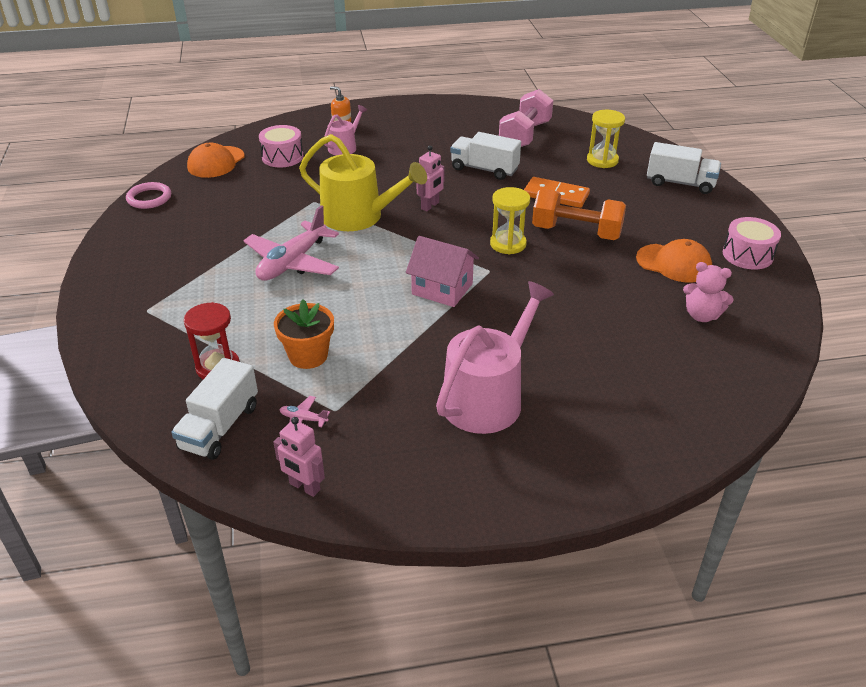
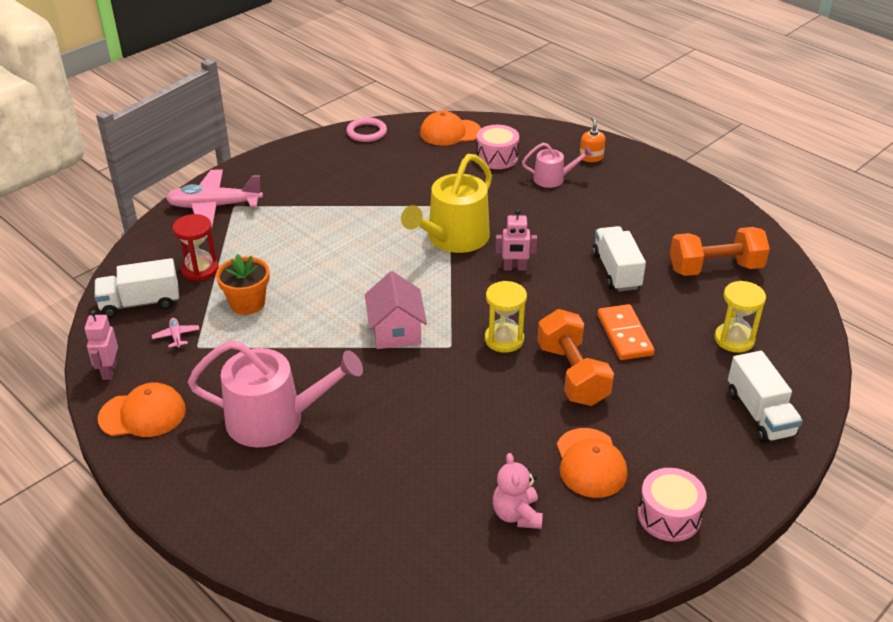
camera: 55 degrees right, 0 degrees up
(292, 262) = (354, 238): pink plane -> pink plane (214, 206)
(359, 216) = (453, 238): yellow watering can -> yellow watering can turned 45 degrees clockwise
(398, 483) = (143, 414): none -> orange cap
(525, 135) = (715, 268): pink dumbbell -> orange dumbbell

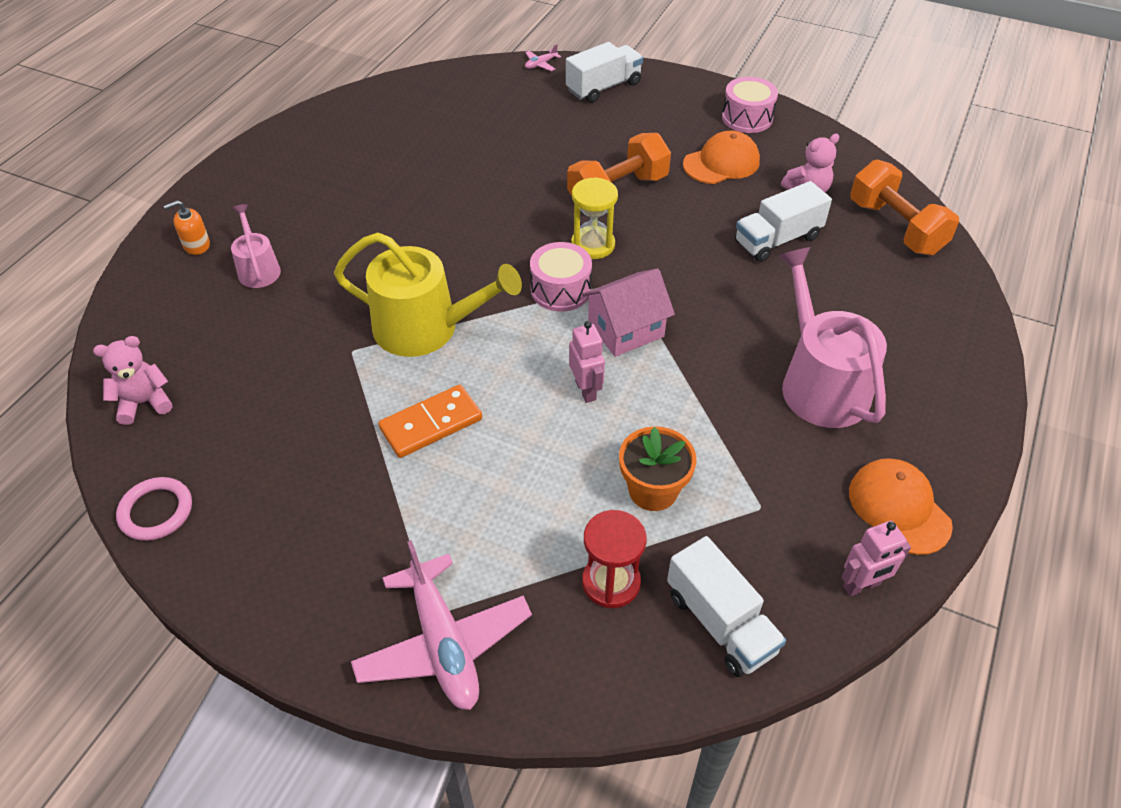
camera: 110 degrees left, 10 degrees up
(176, 336) = (757, 541): pink plane -> pink plane (541, 64)
(450, 132) = (144, 403): orange cap -> pink teddy bear
(497, 157) = (212, 333): pink drum -> pink drum (560, 290)
(514, 268) = (465, 263): pink robot -> pink robot (586, 390)
(616, 271) = (438, 189): white truck -> white truck (777, 240)
(625, 335) = (541, 169): orange domino -> orange domino (431, 424)
(715, 268) = (406, 128): orange dumbbell -> orange dumbbell (895, 227)
(734, 339) = (513, 107): yellow hourglass -> none

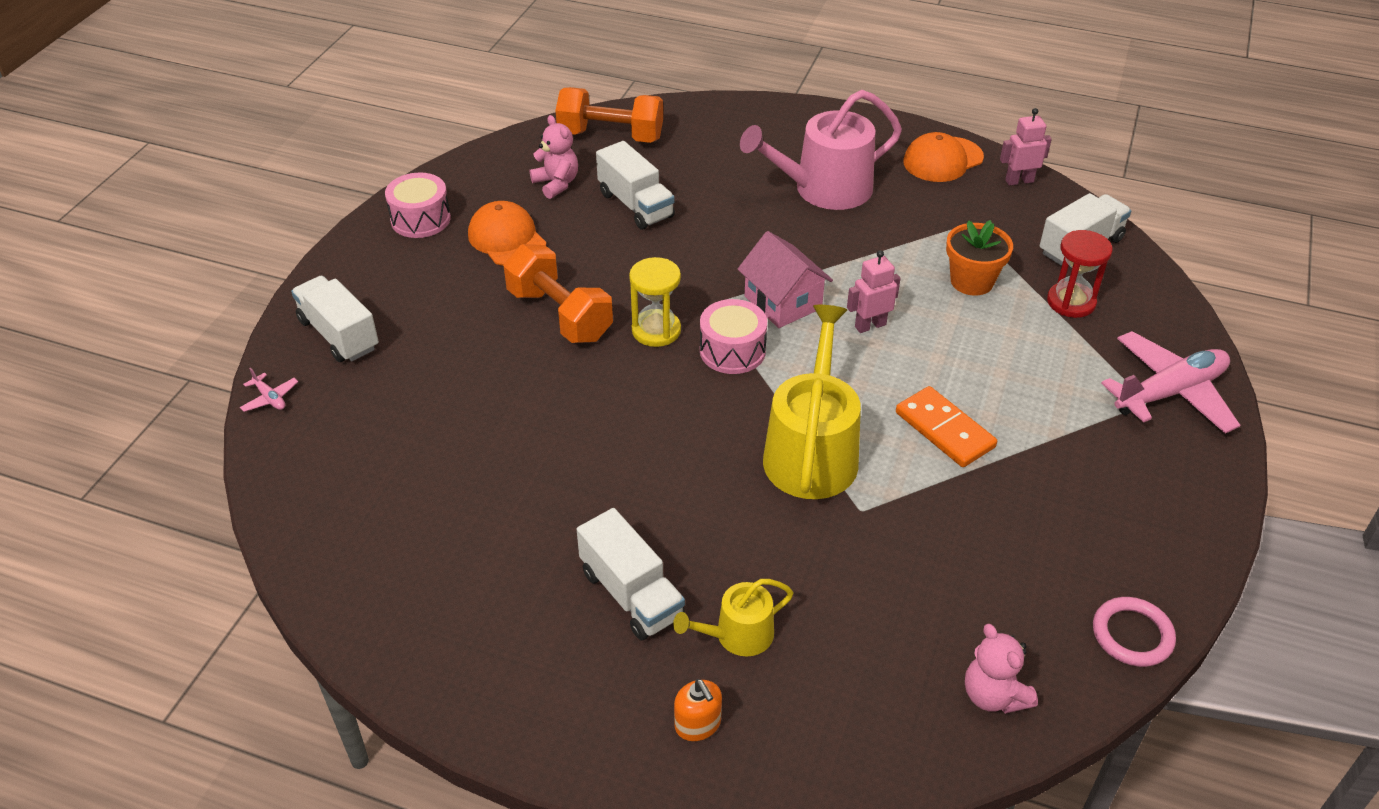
camera: 95 degrees left, 5 degrees down
(258, 269) = (738, 635): pink watering can -> yellow watering can
(314, 220) = (631, 594): none -> white truck
(862, 585) = (1019, 181): pink robot -> pink robot turned 75 degrees counterclockwise
(895, 227) = (611, 136): orange dumbbell -> orange dumbbell turned 45 degrees clockwise

